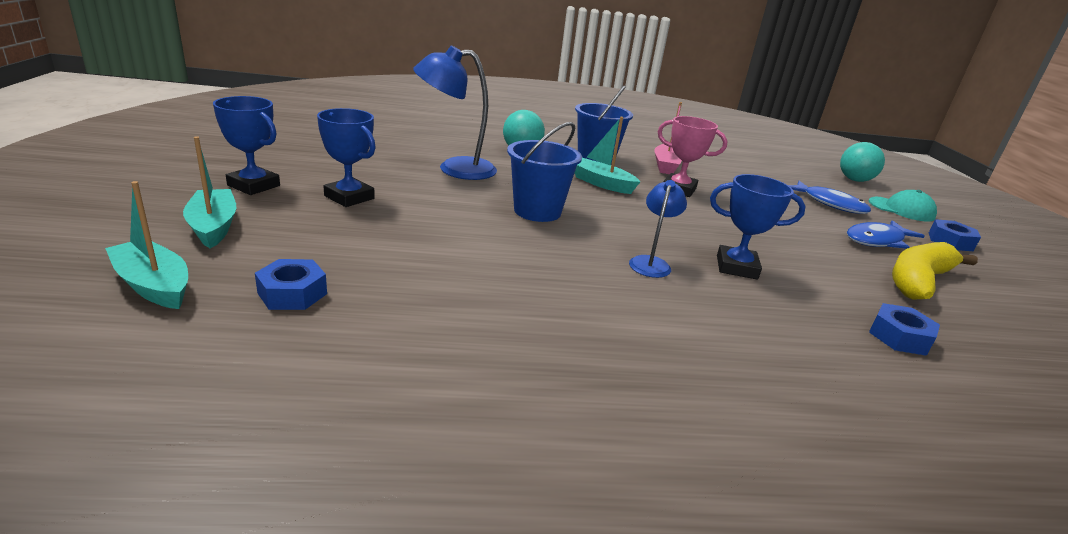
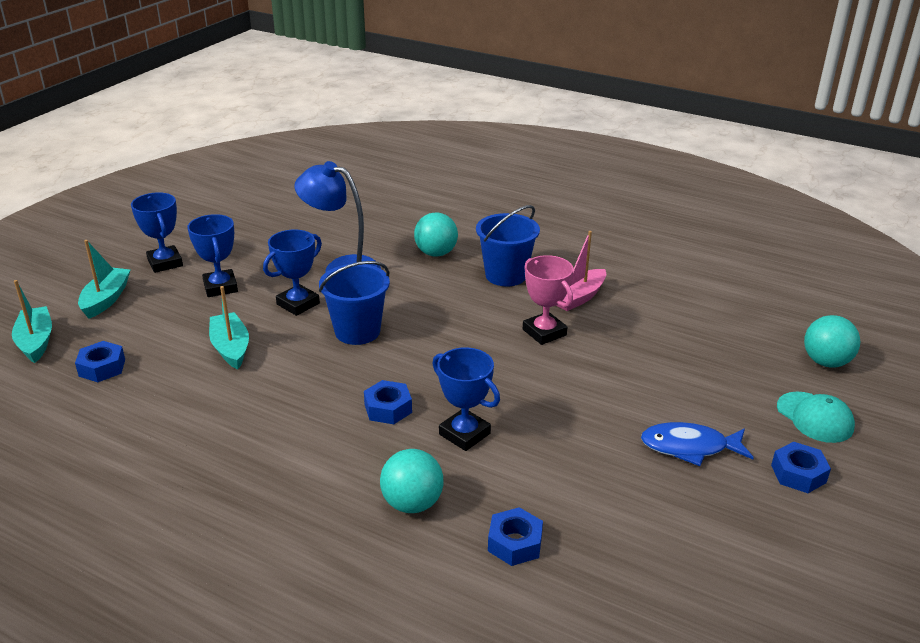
camera: 35 degrees right, 5 degrees up
(451, 199) = (298, 304): none -> blue trophy
(601, 183) = (466, 309): turquoise boat -> turquoise boat (231, 348)
(651, 263) = (388, 408): blue lamp -> blue nut
(786, 331) = (412, 503): none -> turquoise ball
(830, 204) = (716, 388): blue fish -> none
(918, 281) = (649, 502): yellow banana -> none

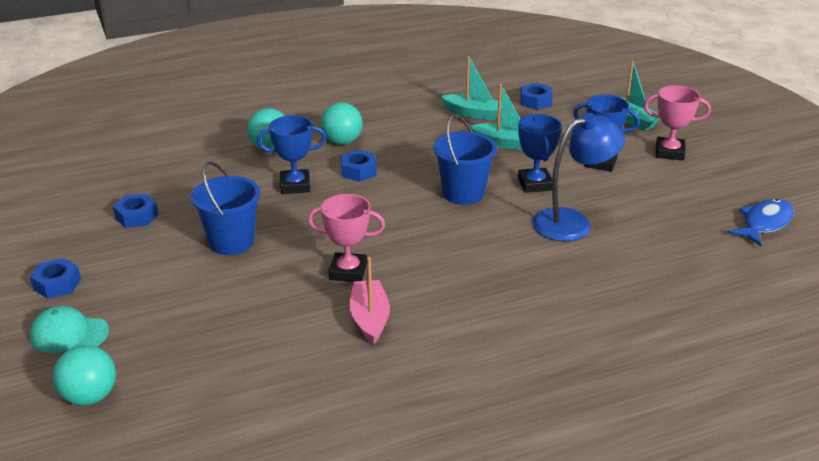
camera: 130 degrees right, 0 degrees up
(36, 342) = (595, 90): turquoise boat -> turquoise boat (473, 113)
(165, 263) = (669, 152): blue trophy -> pink trophy
(436, 253) = (545, 280): turquoise ball -> turquoise ball (342, 141)
(505, 275) = (458, 299): blue bucket -> blue bucket (231, 242)
(515, 543) = (195, 162): blue nut -> blue nut (136, 216)
(689, 447) = (147, 258): blue fish -> blue fish (764, 223)

